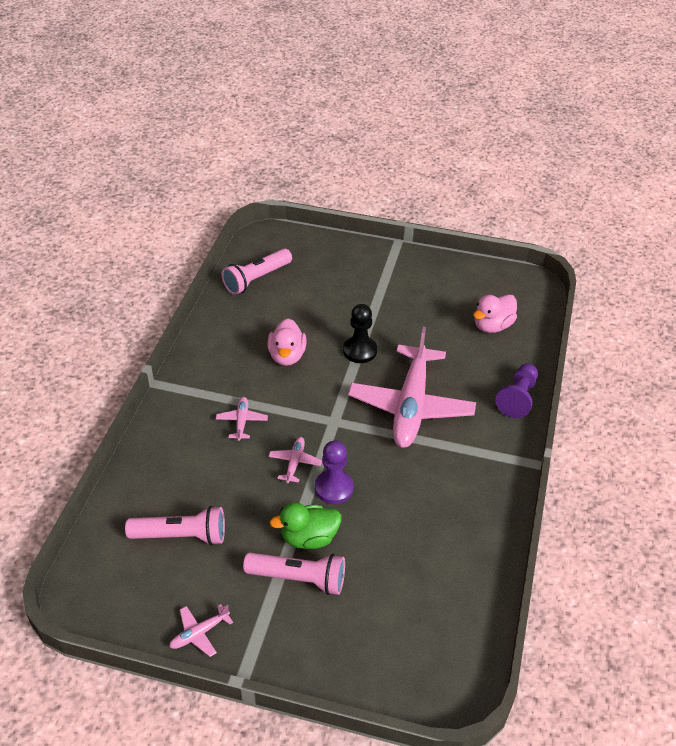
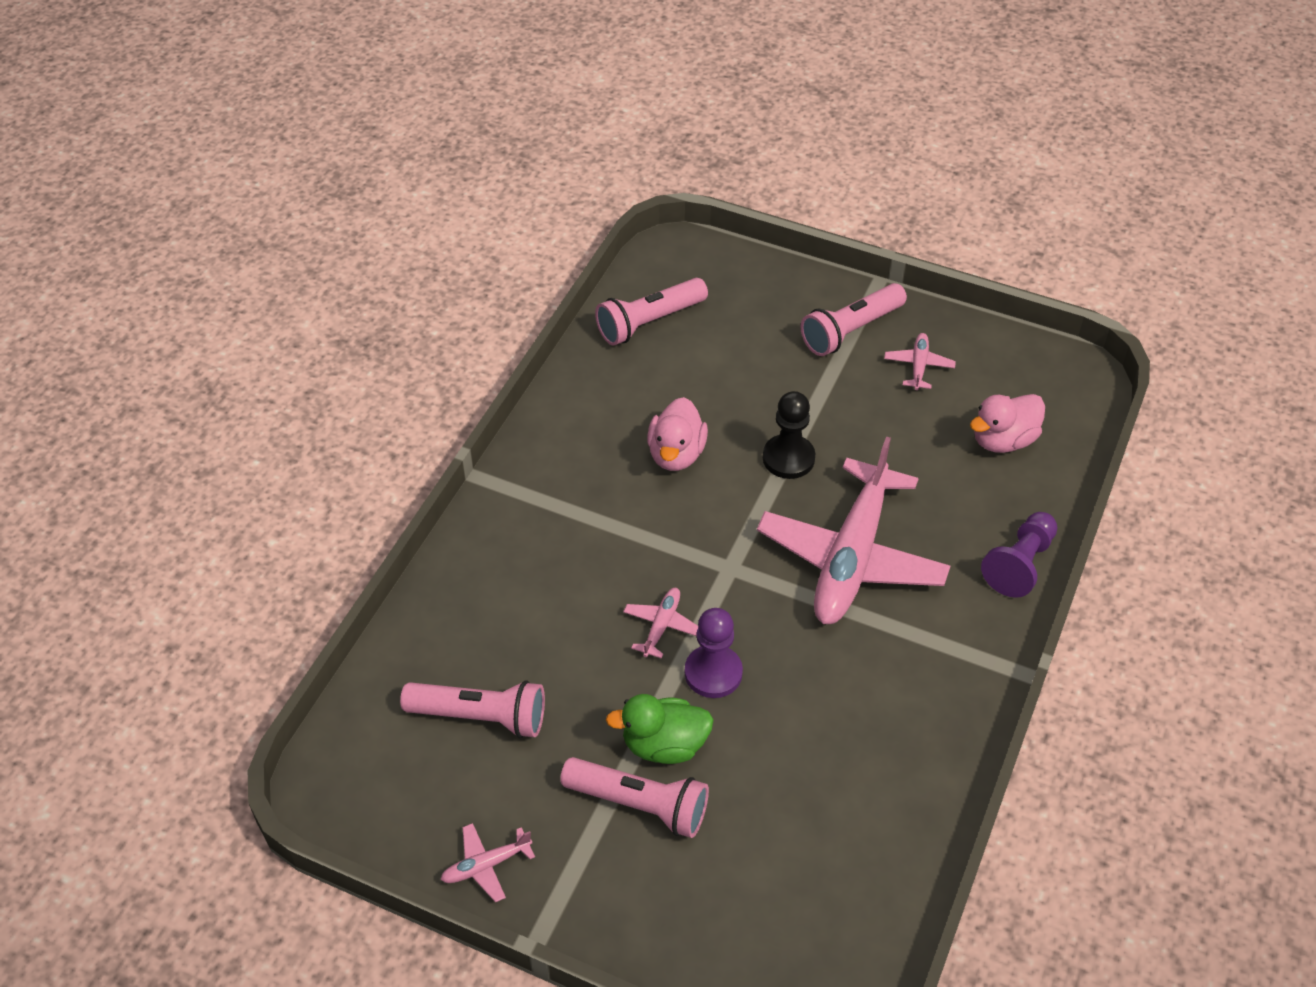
camera: 10 degrees right, 5 degrees up
(242, 421) = (593, 551): pink plane -> pink plane (918, 366)
(385, 272) = (850, 330): none -> pink flashlight

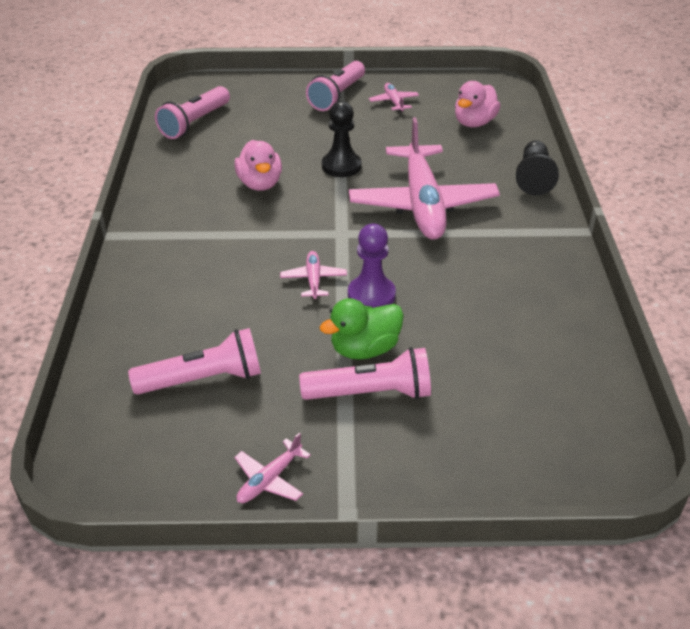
camera: 25 degrees left, 10 degrees down
(1019, 564) = (534, 178): purple pawn -> black pawn

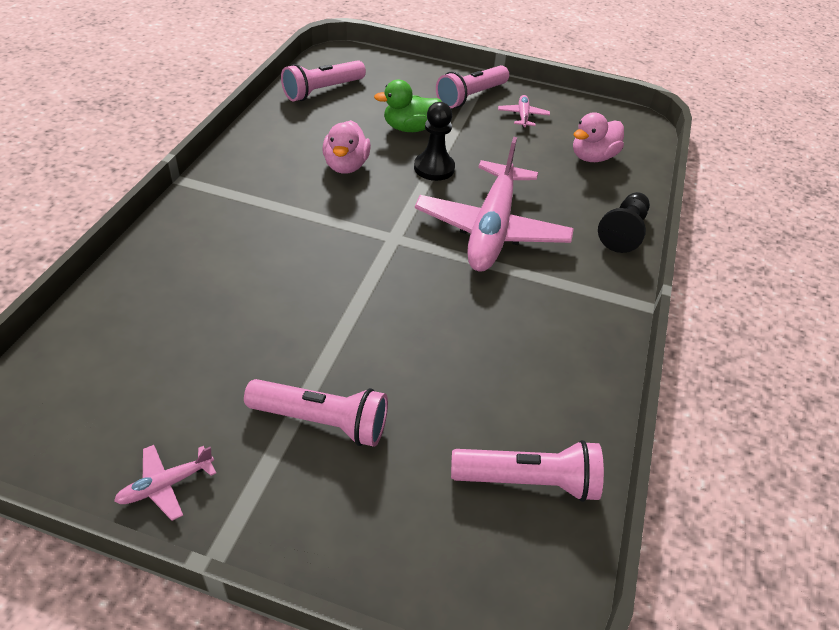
camera: 15 degrees right, 5 degrees up
(203, 379) = (171, 353): pink flashlight -> pink flashlight (528, 481)
(313, 280) = (338, 279): pink plane -> none
(364, 349) = (344, 370): green duck -> green duck (409, 128)
(371, 295) = (385, 312): purple pawn -> none

